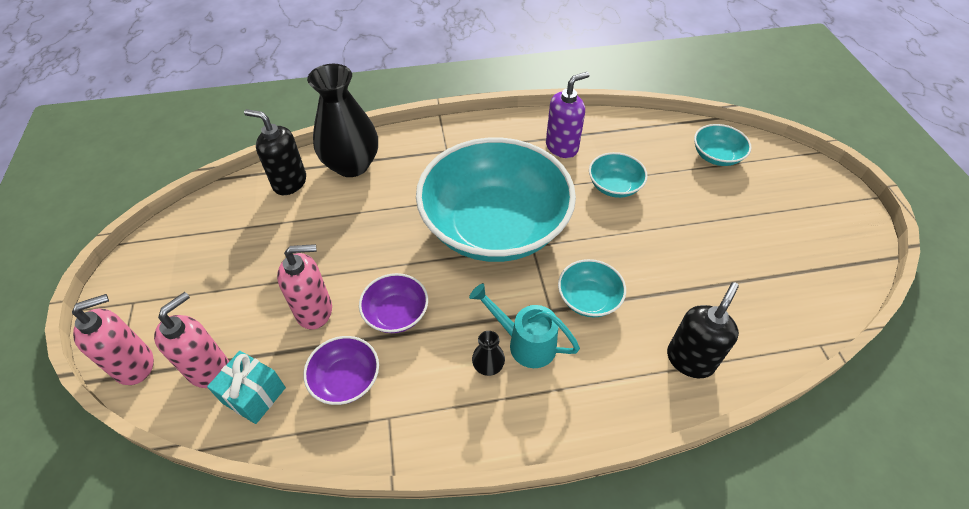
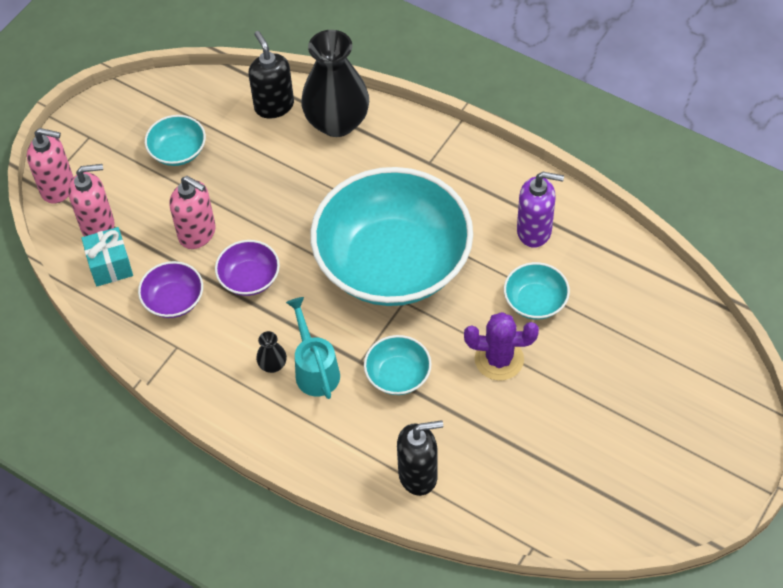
camera: 45 degrees right, 5 degrees up
(638, 237) = (499, 359): none -> purple cactus
(716, 156) = (669, 343): turquoise bowl -> turquoise bowl (178, 151)

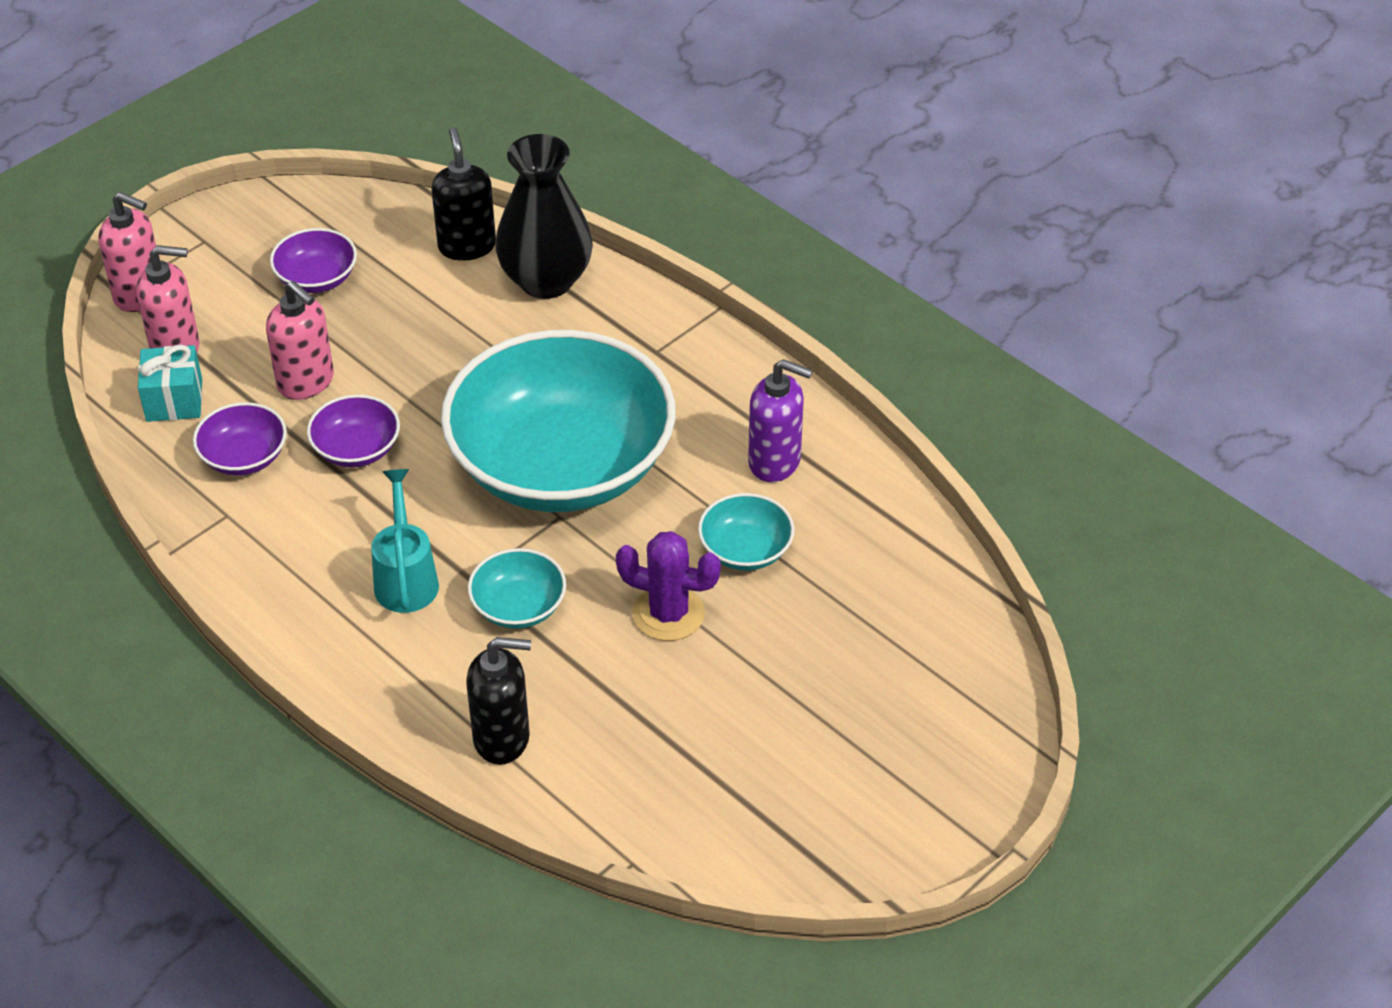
camera: 10 degrees right, 10 degrees down
(178, 151) = (316, 278): turquoise bowl -> purple bowl
(272, 365) = (349, 561): black vase -> none

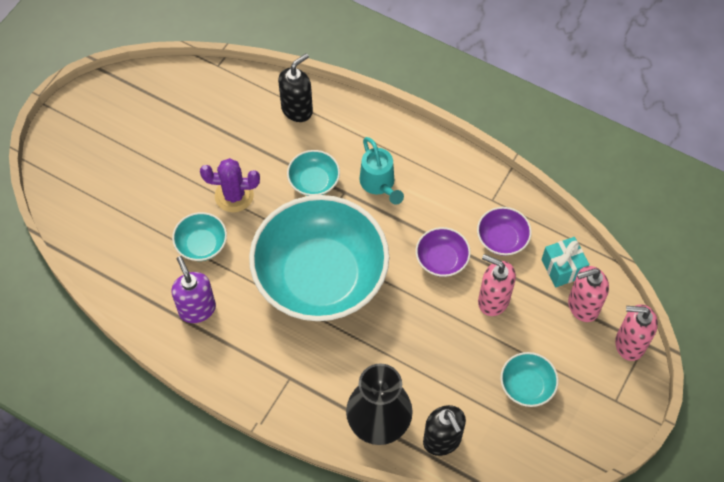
camera: 165 degrees right, 15 degrees up
(316, 278) = (527, 385): purple bowl -> turquoise bowl
(502, 738) = (297, 109): black soap dispenser -> black soap dispenser turned 150 degrees clockwise
(775, 462) = (197, 309): purple soap dispenser -> purple soap dispenser turned 60 degrees clockwise

